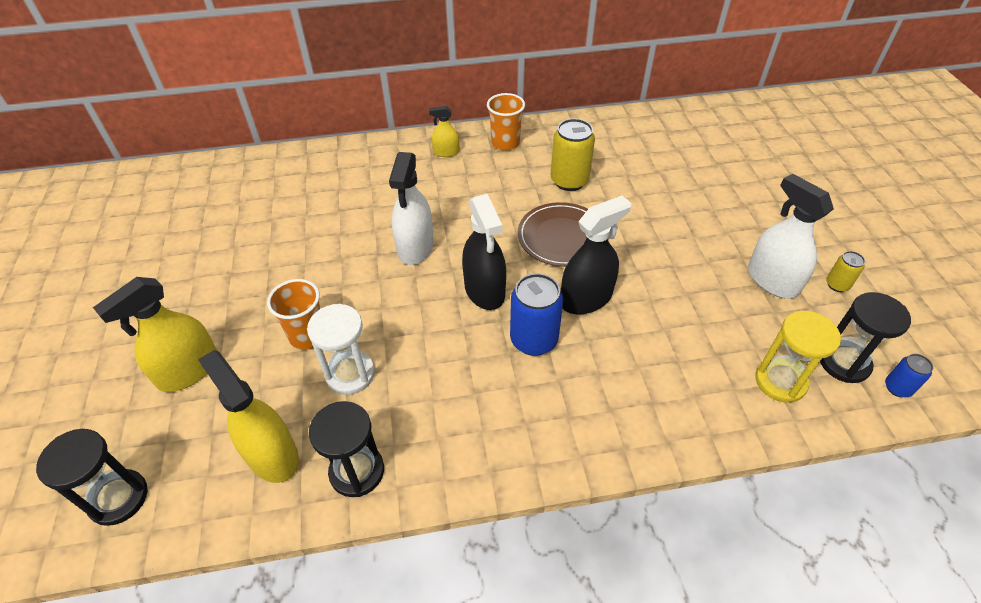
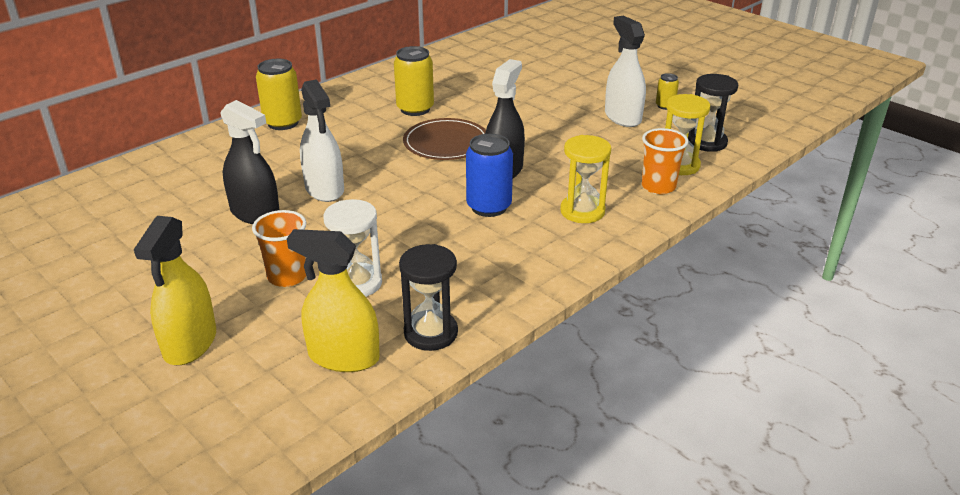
camera: 35 degrees left, 15 degrees down
(118, 498) = (222, 448): black hourglass -> none
(446, 152) = (283, 123): yellow spray bottle -> yellow can
(484, 290) = (417, 194): black spray bottle -> black spray bottle (255, 213)
(505, 143) = (332, 102): orange cup -> orange cup (658, 187)
(618, 394) = (582, 211): none -> yellow hourglass
(772, 280) = (622, 117): white spray bottle -> white spray bottle turned 45 degrees clockwise
(897, 388) = (748, 143): blue can -> none

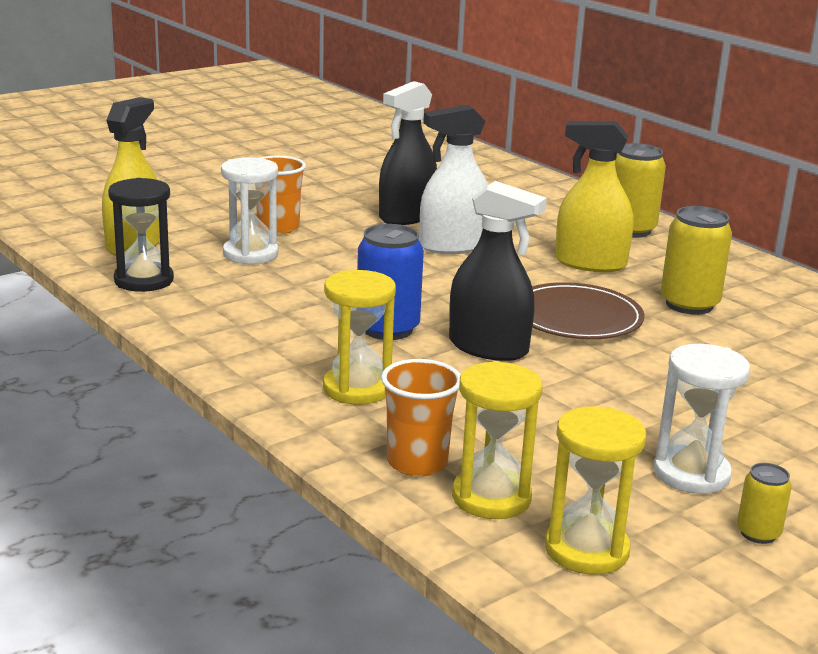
camera: 95 degrees right, 10 degrees down
(190, 343) = (194, 196): yellow spray bottle -> yellow spray bottle (590, 263)
(622, 117) = (691, 474): white spray bottle -> white hourglass
(707, 142) = (586, 550): black hourglass -> yellow hourglass

